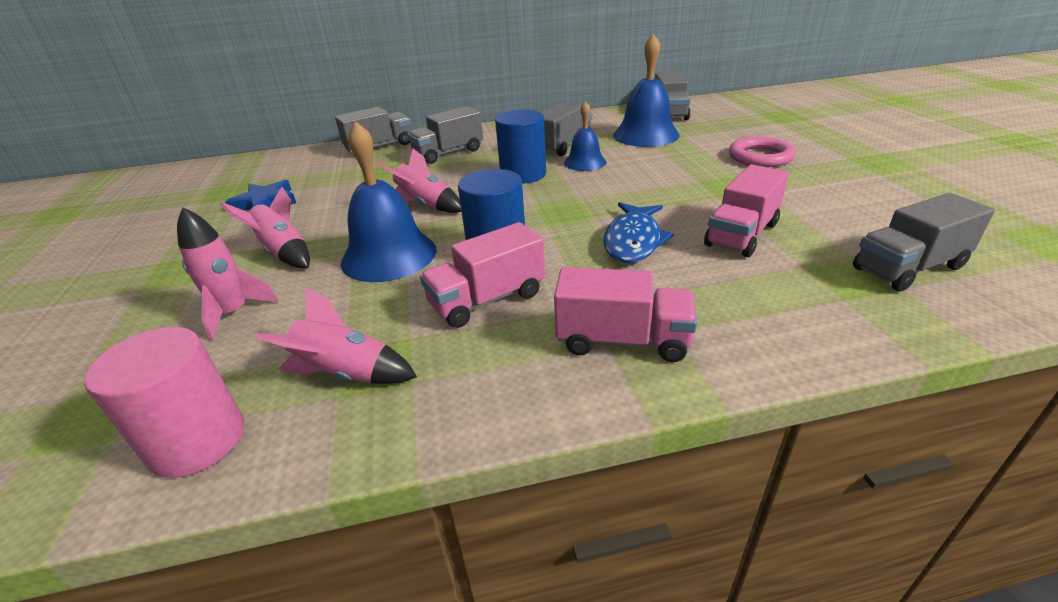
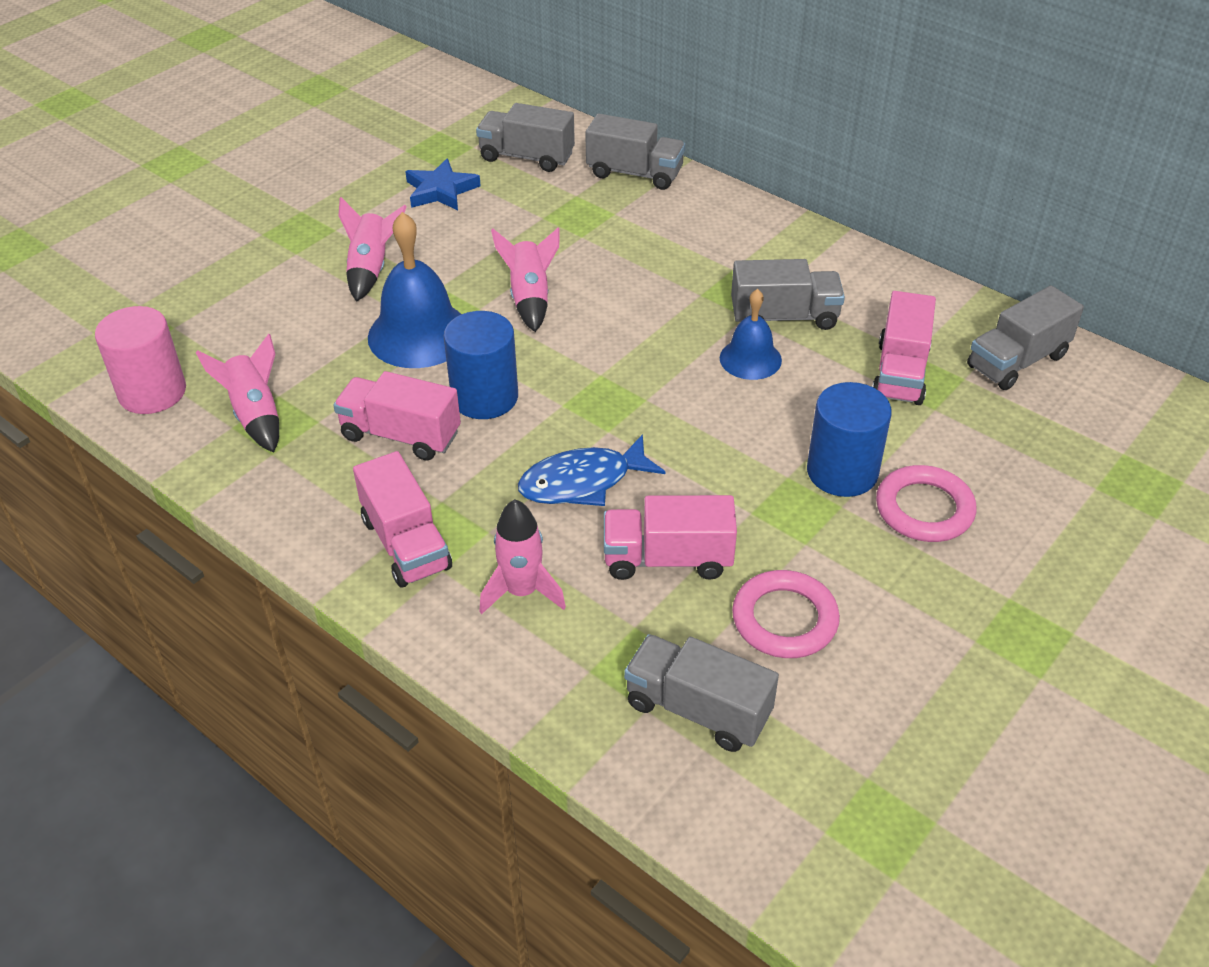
camera: 50 degrees right, 10 degrees up
(234, 313) = (274, 307): pink rocket -> pink rocket (522, 591)
(448, 153) = (670, 236): grey truck -> grey truck (527, 157)
(523, 174) = (667, 326): blue cylinder -> blue cylinder (842, 472)
(646, 135) = (900, 372): blue bell -> pink truck
(829, 215) = (784, 619): none -> pink ring

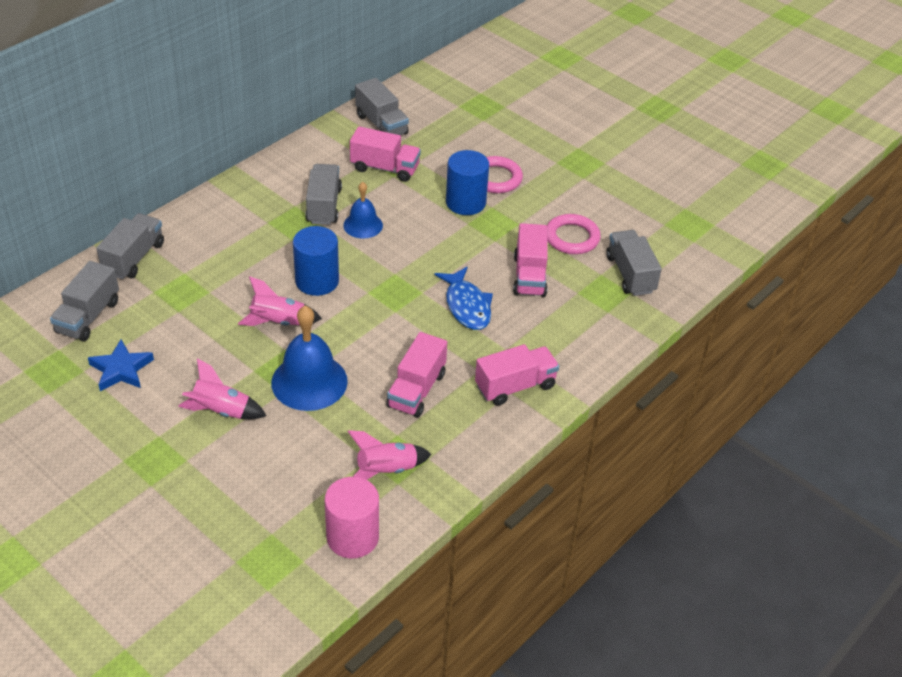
camera: 90 degrees left, 0 degrees up
(484, 397) = (383, 348): blue cylinder -> blue cylinder (317, 281)
(522, 591) = (553, 335): pink rocket -> none
(698, 709) = (630, 274): grey truck -> grey truck turned 135 degrees clockwise

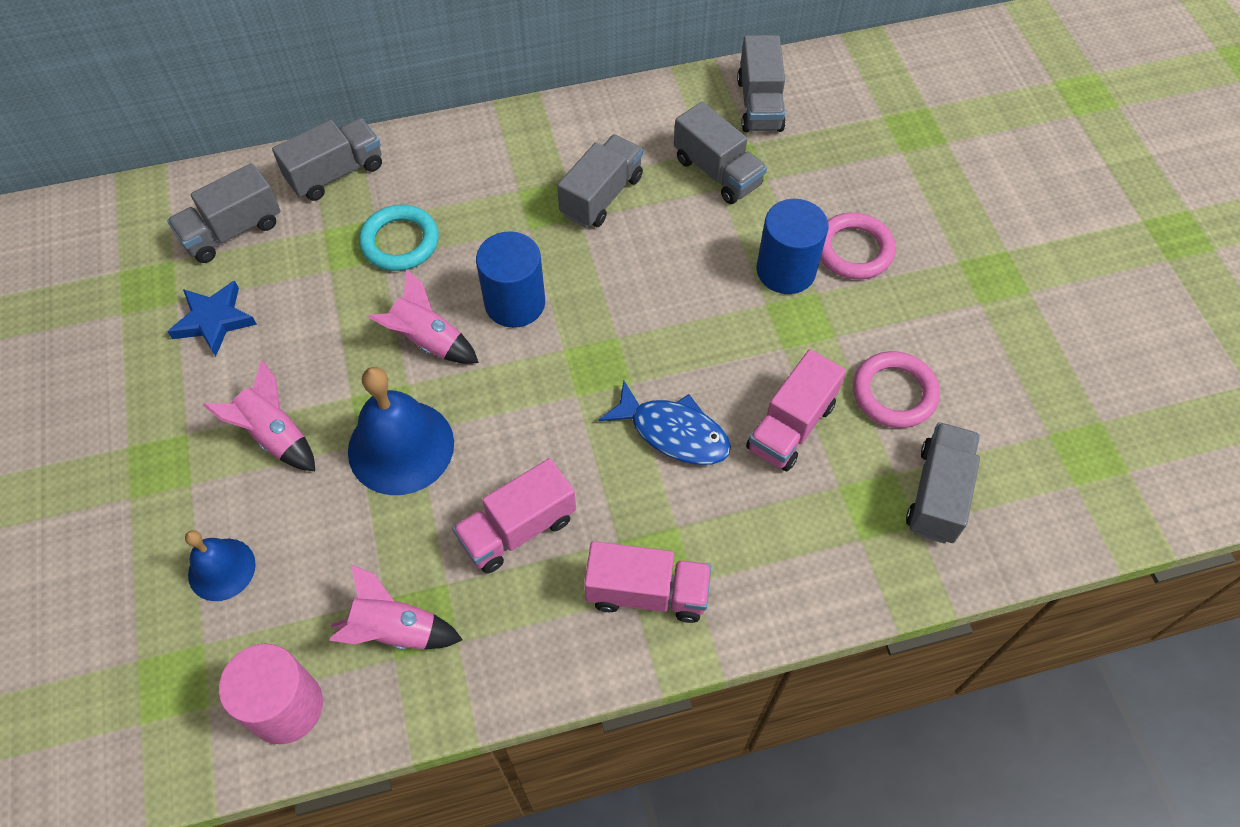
camera: 35 degrees right, 15 degrees up
(213, 278) = (400, 242): none -> turquoise ring
(363, 225) = (629, 246): blue bell -> blue bell (221, 569)
(385, 168) = (717, 172): pink truck -> grey truck
(467, 306) = (673, 432): blue fish -> blue fish turned 75 degrees counterclockwise

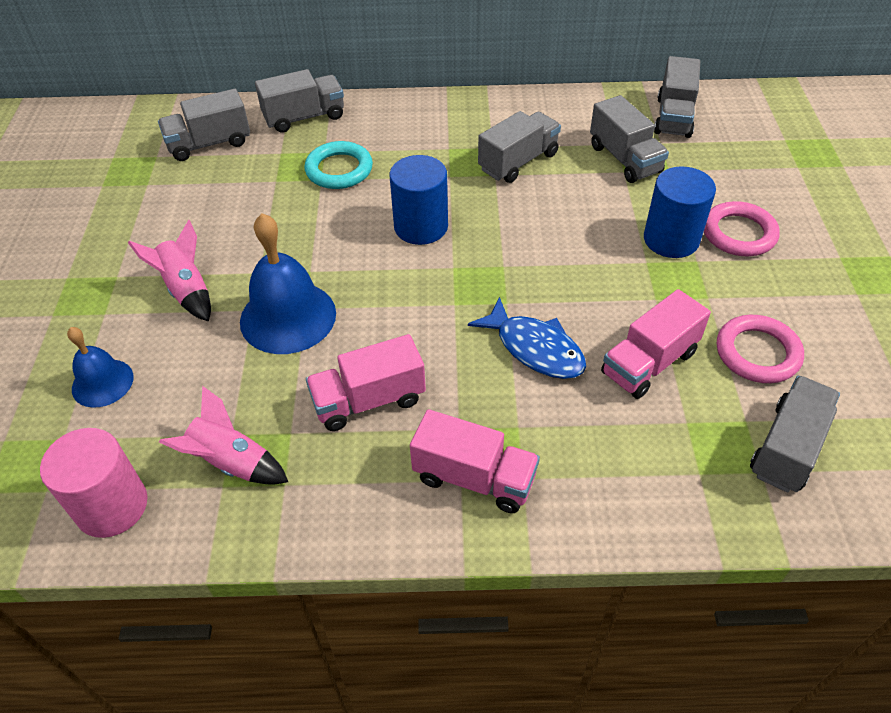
camera: 15 degrees right, 10 degrees down
(214, 320) = (171, 201): blue star -> none
(427, 340) = (338, 242): pink rocket -> none

